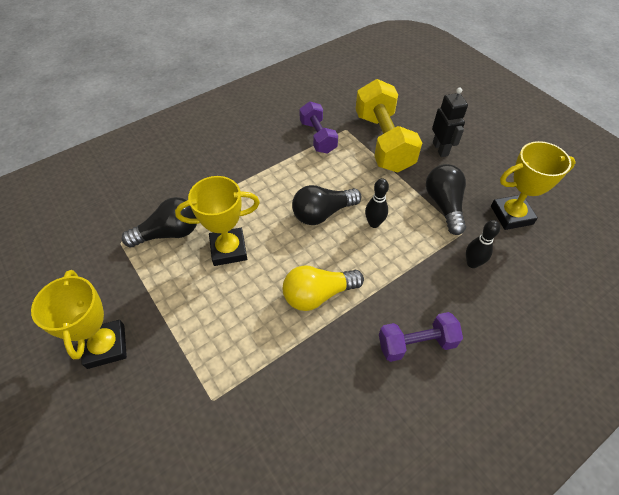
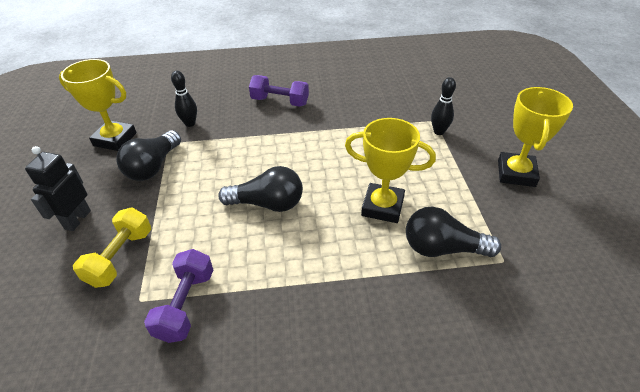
camera: 150 degrees left, 10 degrees down
(318, 294) = (324, 146): yellow light bulb -> none
(374, 223) = (230, 176): black bowling pin -> black bowling pin (439, 132)
(383, 142) = (120, 257): yellow dumbbell -> yellow dumbbell, size x0.59

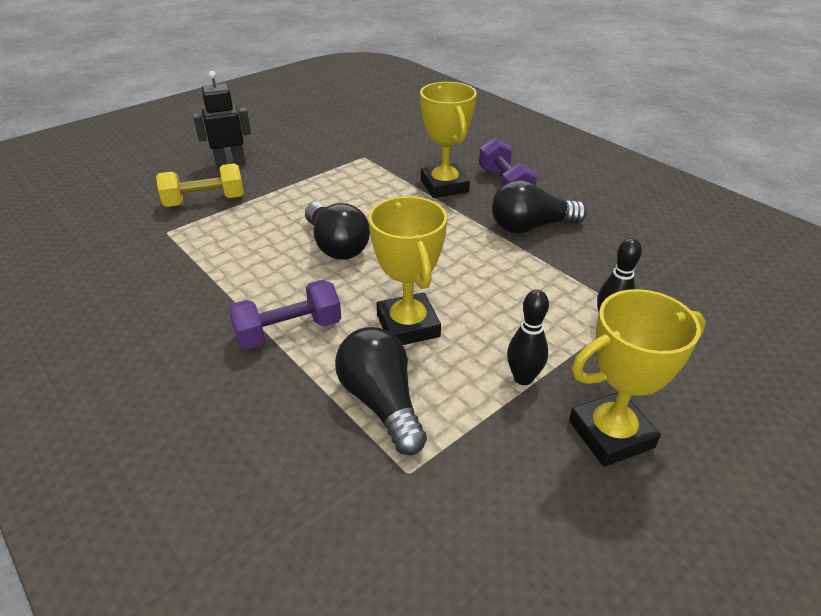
camera: 55 degrees right, 5 degrees down
(115, 139) = (339, 131): yellow trophy -> yellow trophy (444, 186)
(153, 167) = (324, 164): black light bulb -> black light bulb (530, 227)
(186, 305) = (176, 256): purple dumbbell -> purple dumbbell (289, 331)
(190, 123) = (403, 154): black bowling pin -> black bowling pin (523, 378)

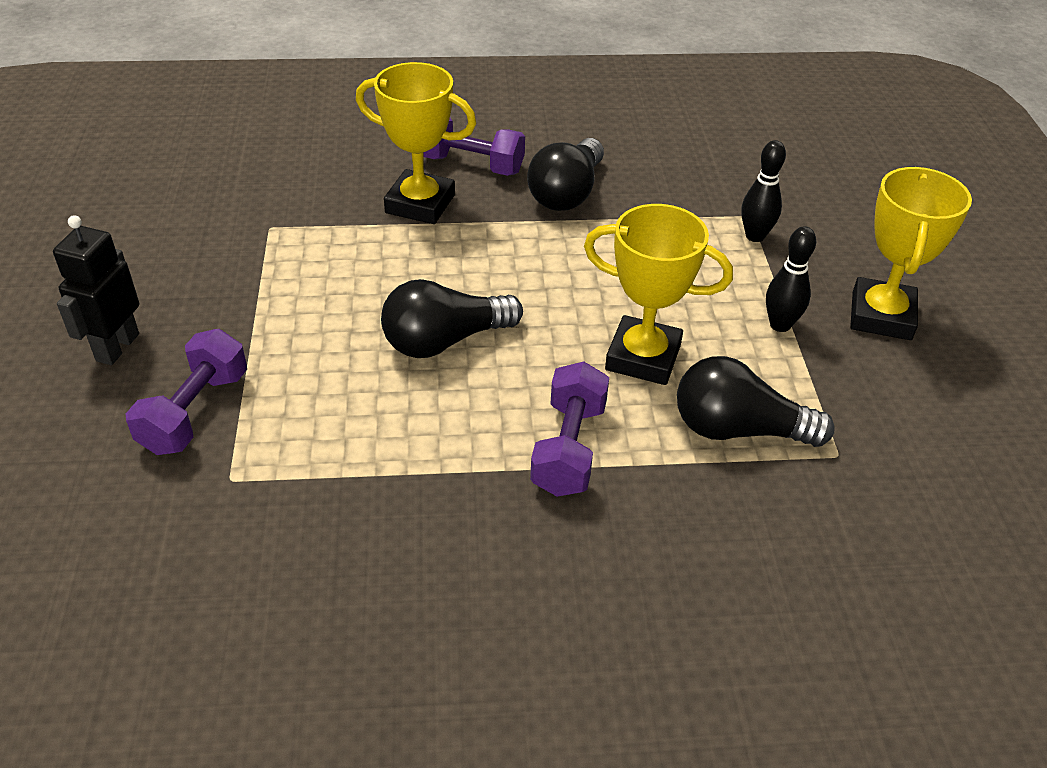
camera: 55 degrees left, 5 degrees up
(205, 201) = (195, 412): yellow dumbbell -> purple dumbbell
(336, 245) = (445, 341): black light bulb -> black light bulb turned 150 degrees clockwise

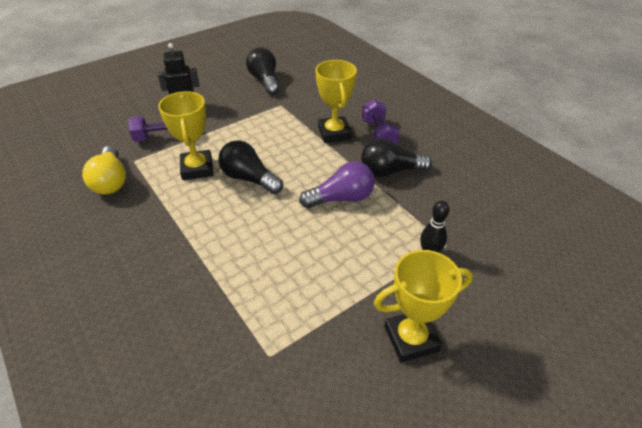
camera: 60 degrees right, 0 degrees up
(265, 533) = (111, 181): none -> yellow light bulb
(569, 448) = (206, 245): purple dumbbell -> none
(584, 263) = (341, 198): none -> purple light bulb
(643, 357) = (288, 246): yellow trophy -> yellow trophy (197, 168)
(738, 429) = (260, 303): black light bulb -> black light bulb (265, 81)
(780, 325) = (360, 292): black bowling pin -> none

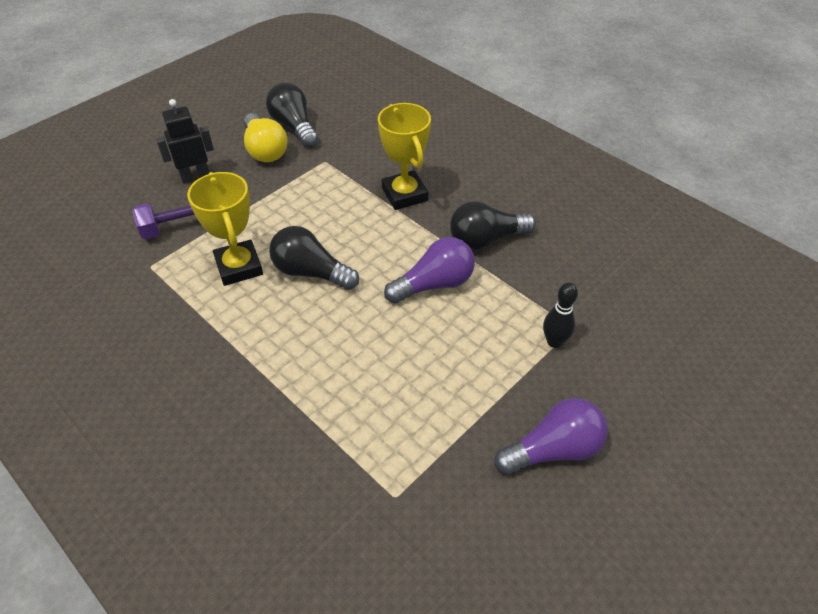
camera: 10 degrees left, 5 degrees up
(111, 181) = (128, 299): yellow light bulb -> yellow light bulb (265, 150)
(378, 134) = (461, 190): purple dumbbell -> none
(411, 338) = (553, 449): yellow trophy -> purple light bulb

